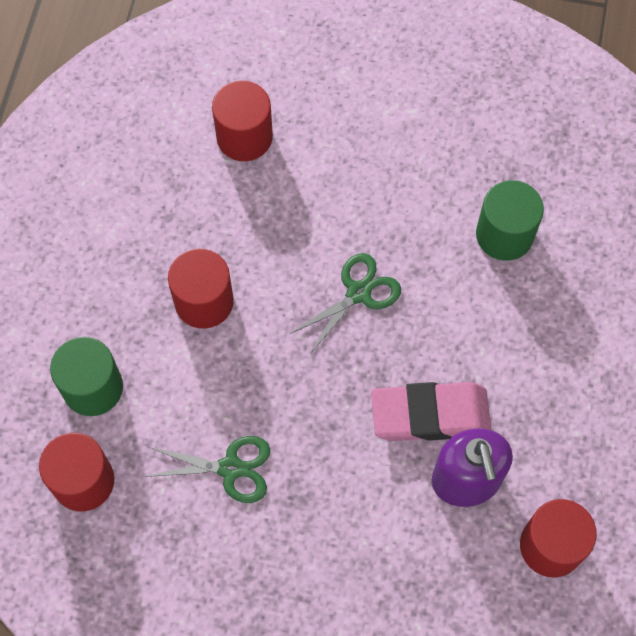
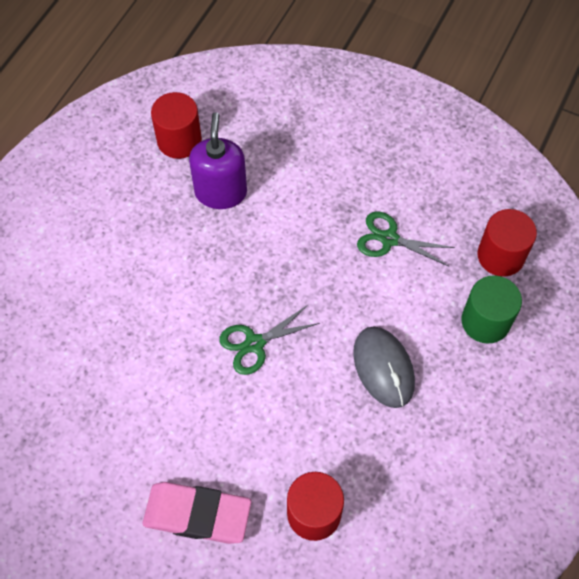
camera: 165 degrees left, 5 degrees down
(204, 301) = (383, 368): red cylinder -> grey mouse
(430, 415) = (230, 240): pink eraser -> pink eraser (197, 514)
(504, 235) = (117, 362): green cylinder -> none

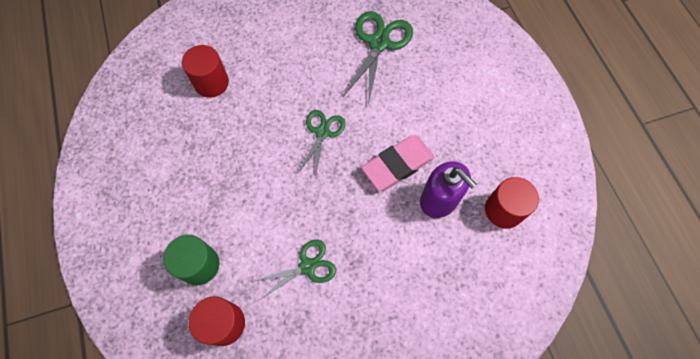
camera: 135 degrees right, 5 degrees up
(88, 388) = (379, 43): none -> green scissors
(197, 514) = (267, 39): pink eraser -> pink eraser (398, 165)
(383, 368) = (238, 181): grey mouse -> none

